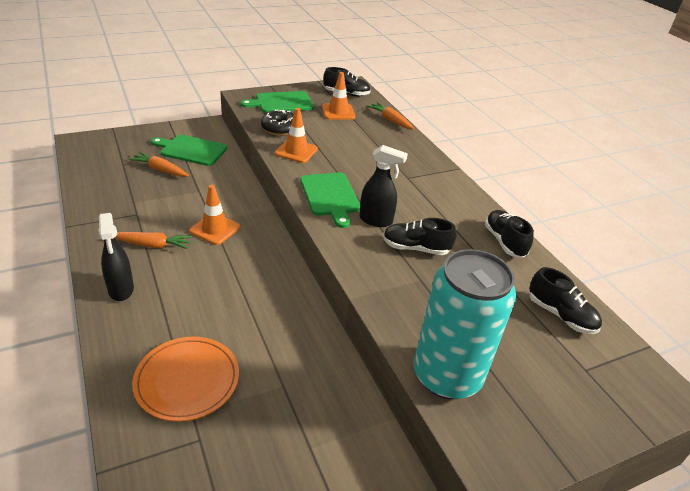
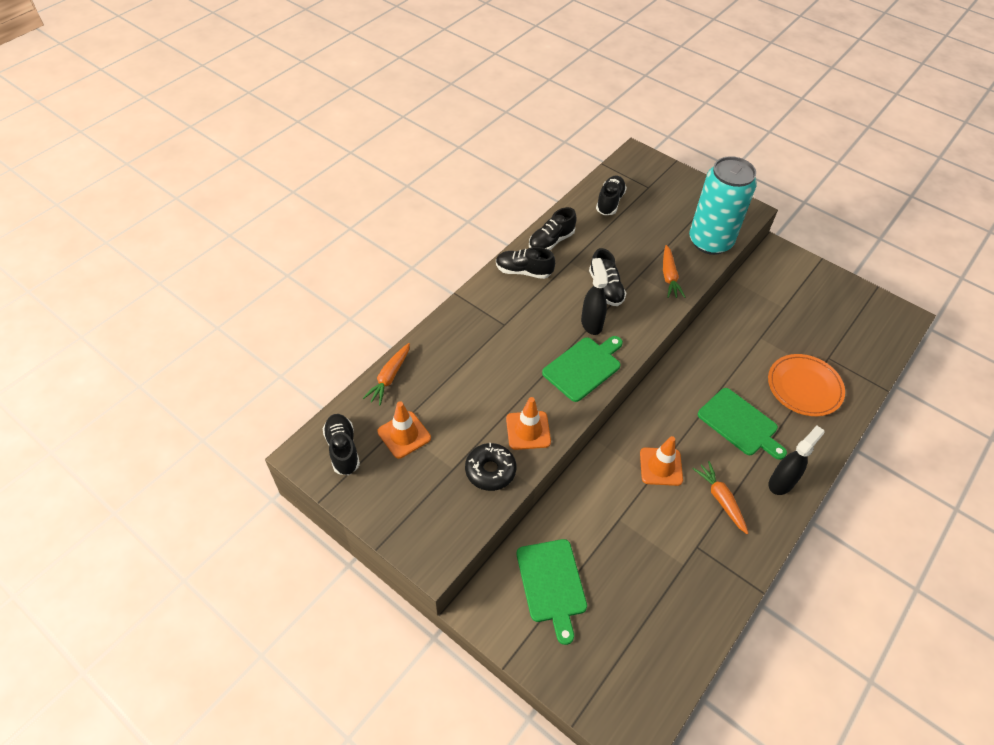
camera: 115 degrees left, 15 degrees up
(160, 170) = (614, 585): orange carrot -> orange carrot (669, 276)
(281, 102) = (421, 506): green cutting board -> green cutting board (740, 424)
(467, 209) = (523, 271): none -> black shoe

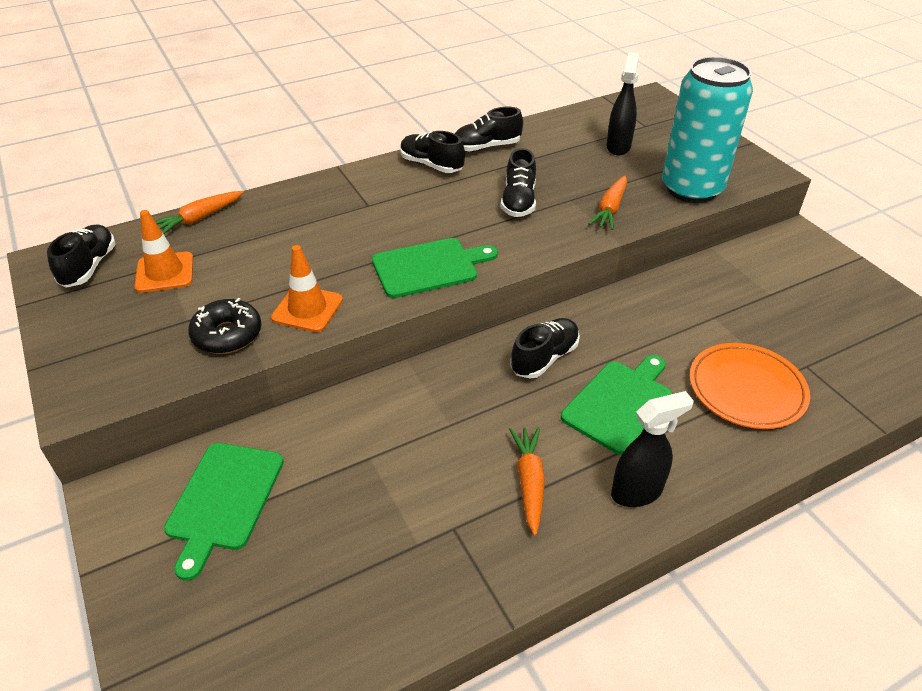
camera: 25 degrees right, 10 degrees down
(591, 323) = (474, 229): black spray bottle -> black spray bottle (618, 146)
(610, 202) = (586, 129): black shoe -> black shoe (544, 358)
(661, 466) = (471, 416): orange traffic cone -> none
(740, 424) = (620, 403): green cutting board -> green cutting board turned 120 degrees counterclockwise

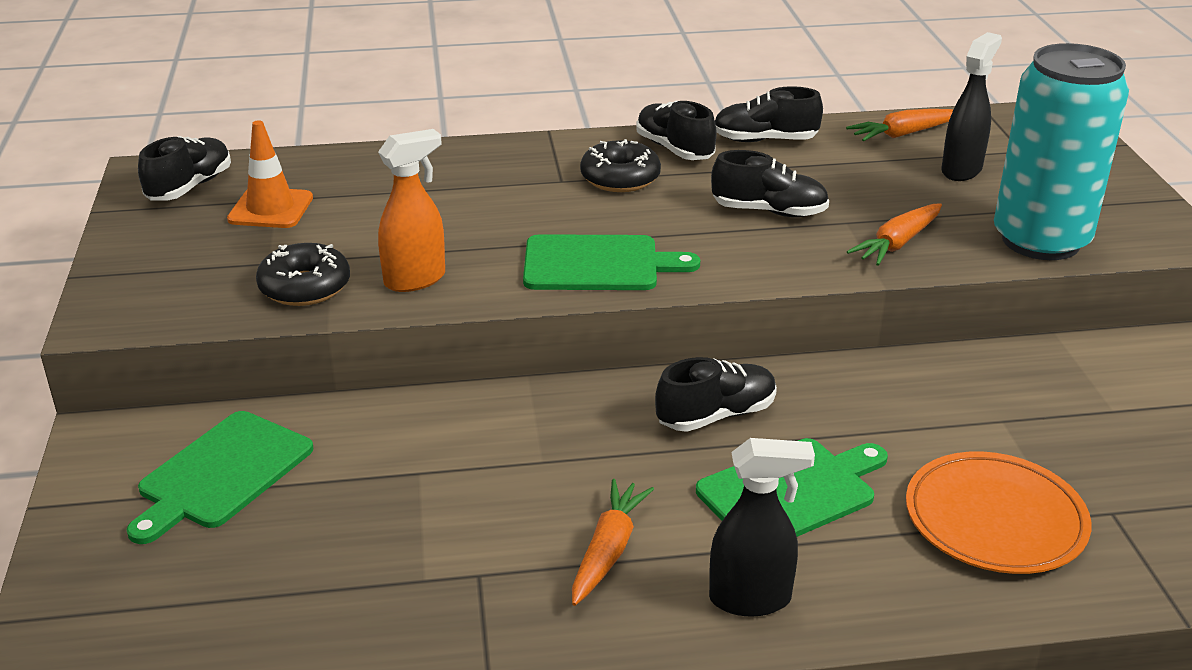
camera: 20 degrees right, 10 degrees down
(199, 219) = (343, 159): orange carrot -> orange carrot (903, 134)
(307, 309) = (416, 279): orange traffic cone -> orange spray bottle
(407, 195) = (620, 178): none -> black donut
(518, 201) = (769, 211): black shoe -> black shoe turned 105 degrees counterclockwise

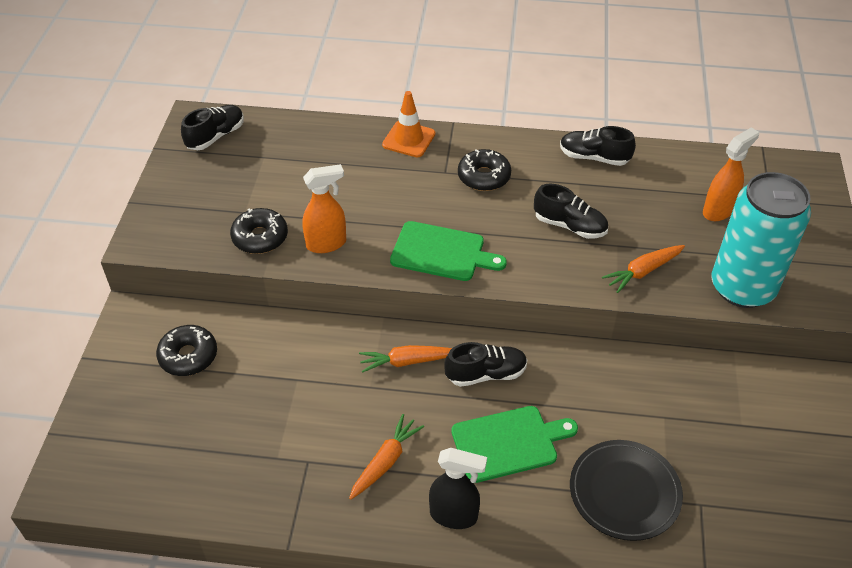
camera: 15 degrees right, 15 degrees up
(221, 474) = (188, 356): green cutting board -> black donut
(271, 209) = (258, 165): orange traffic cone -> orange traffic cone (409, 139)
(674, 149) = (529, 155): black shoe -> none
(903, 134) = (693, 168): orange carrot -> orange carrot (407, 361)
(962, 170) = (718, 211): black spray bottle -> orange spray bottle
(995, 519) = (624, 492): orange plate -> black plate

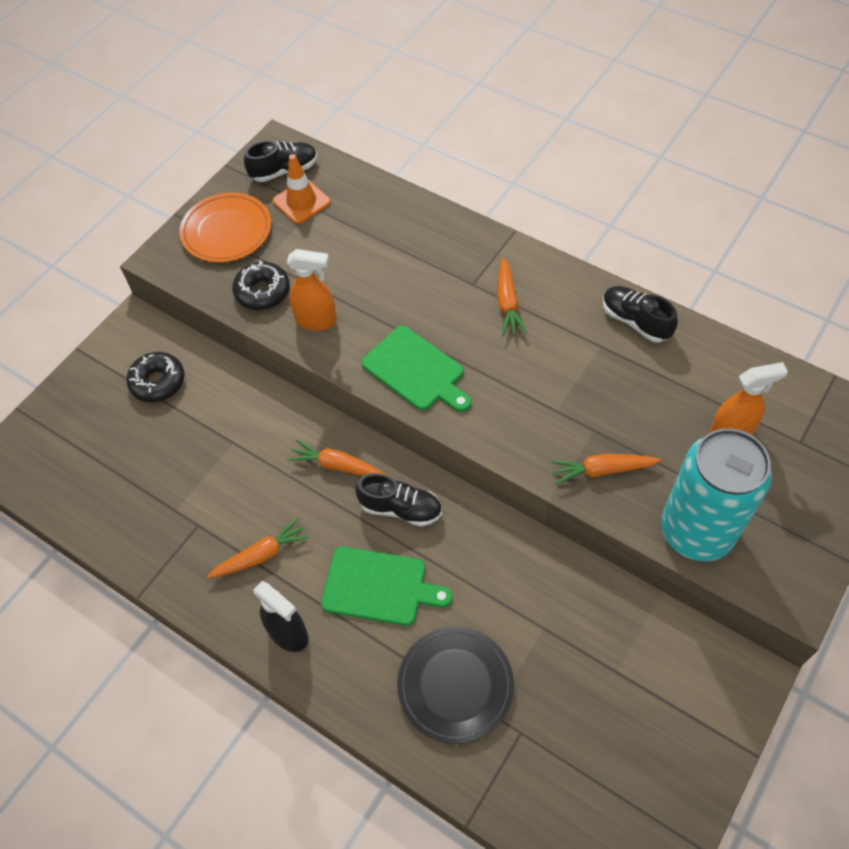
camera: 30 degrees right, 10 degrees up
(191, 200) = (226, 231): none -> orange plate
(409, 139) = (459, 235): orange traffic cone -> orange traffic cone (301, 202)
(484, 177) = (507, 303): black donut -> orange carrot
(569, 226) = (559, 390): black shoe -> none

